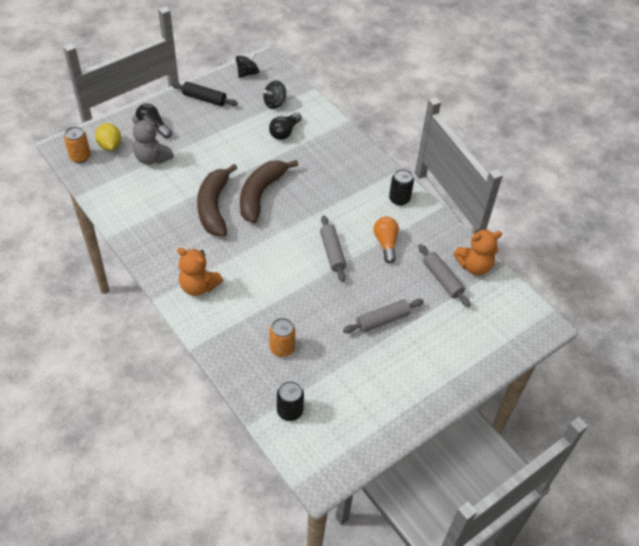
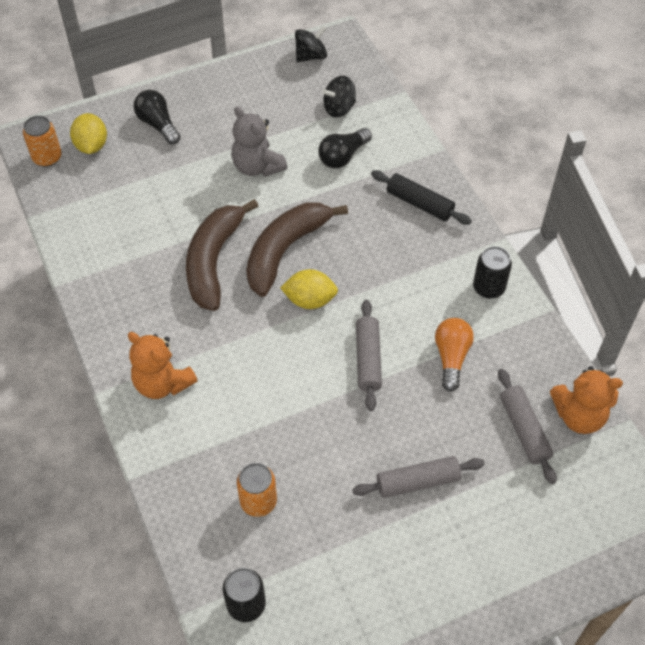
camera: 15 degrees right, 5 degrees up
(152, 158) = (145, 173): grey teddy bear -> grey teddy bear (257, 166)
(204, 99) = (240, 89): black rolling pin -> black rolling pin (419, 203)
(285, 222) = (310, 300): none -> yellow lemon

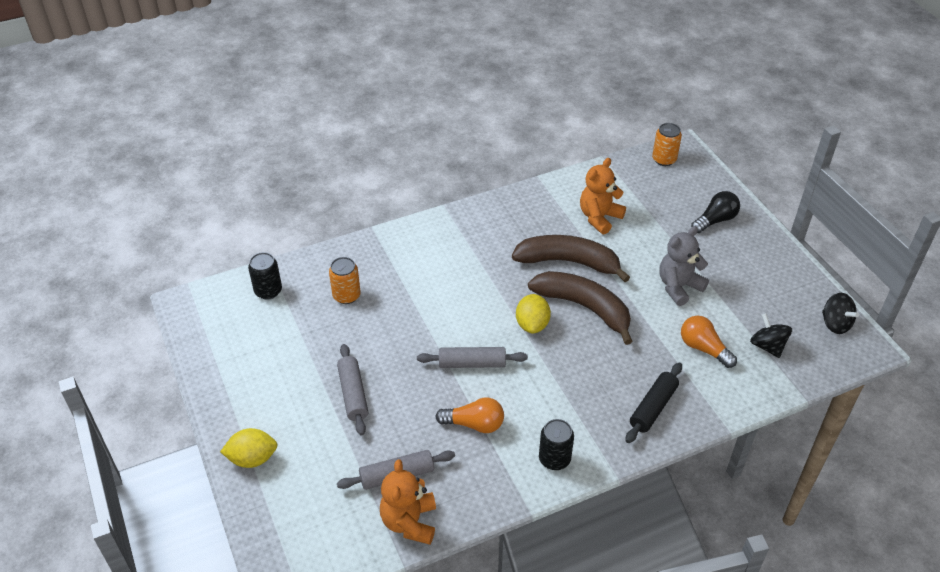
camera: 90 degrees right, 10 degrees down
(91, 146) = (682, 183): yellow lemon -> yellow lemon (252, 458)
(162, 383) = (450, 238): orange teddy bear -> orange teddy bear (599, 217)
(343, 156) = (703, 348): black light bulb -> orange light bulb

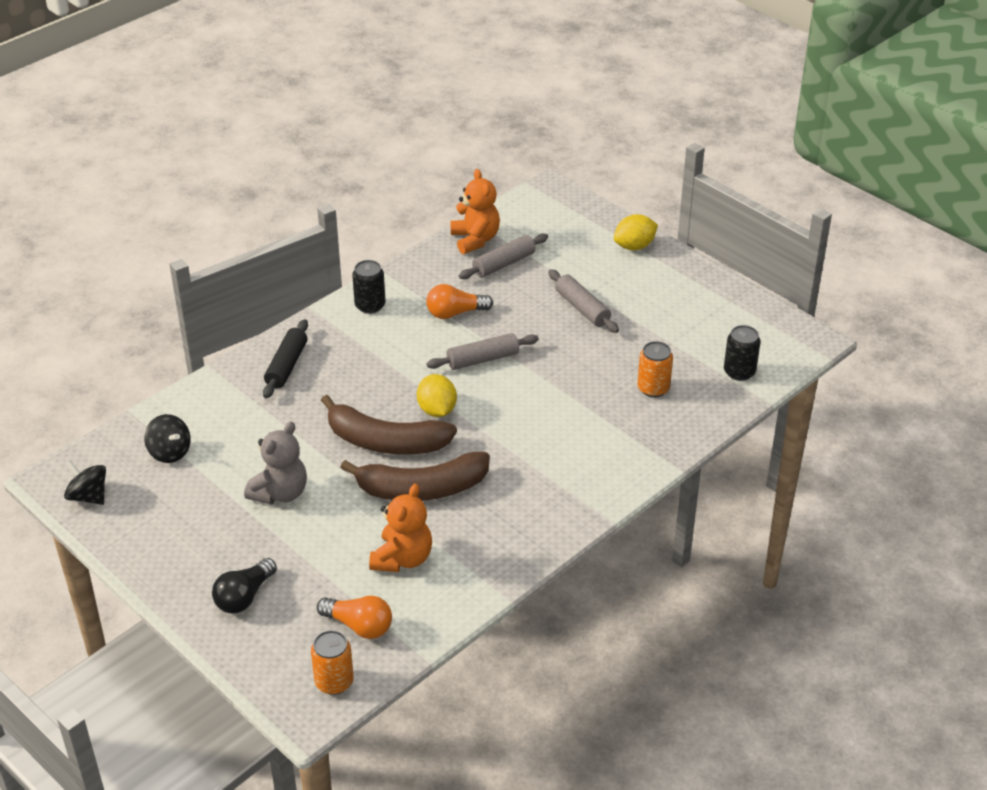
camera: 160 degrees right, 5 degrees down
(703, 348) = (242, 432): orange light bulb -> orange light bulb (359, 626)

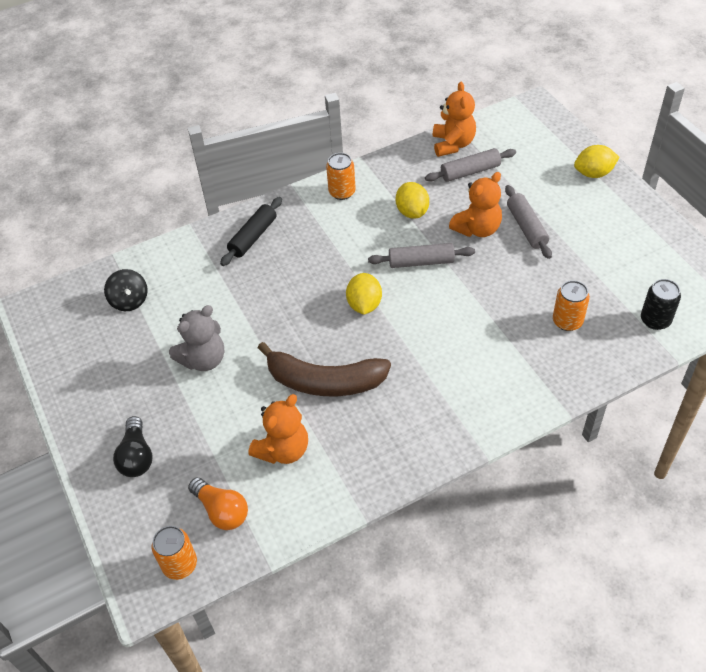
camera: 20 degrees right, 10 degrees up
(88, 496) = (51, 329): black spinning top -> none
(244, 597) = (136, 456): black light bulb -> black light bulb turned 60 degrees counterclockwise
(370, 305) = (342, 192): black can -> orange can
(385, 442) = (309, 327): brown banana -> none
(455, 313) = (412, 212): orange light bulb -> yellow lemon
(531, 318) = (477, 229): none -> orange teddy bear

